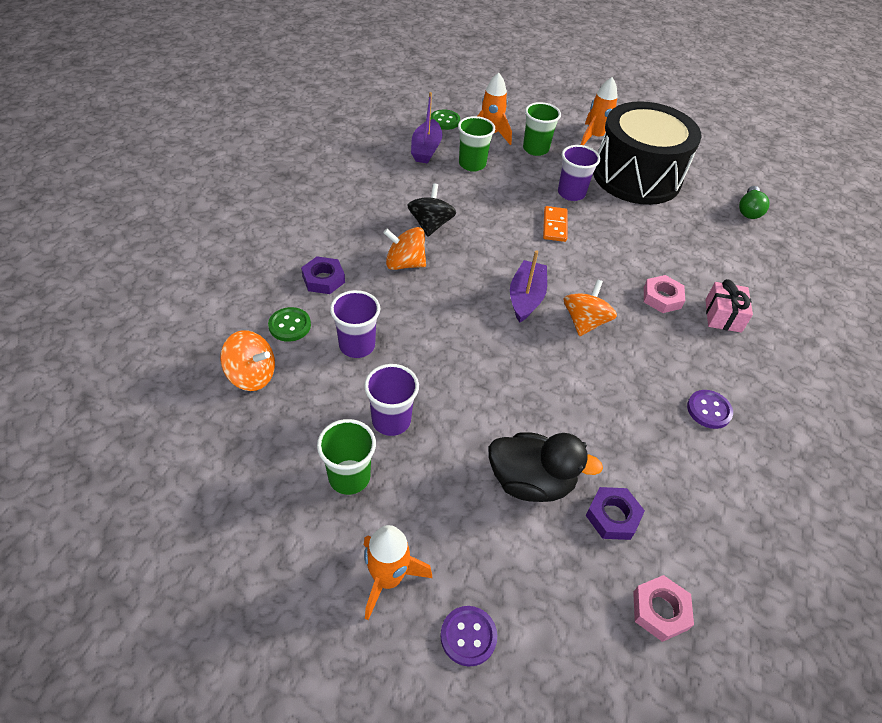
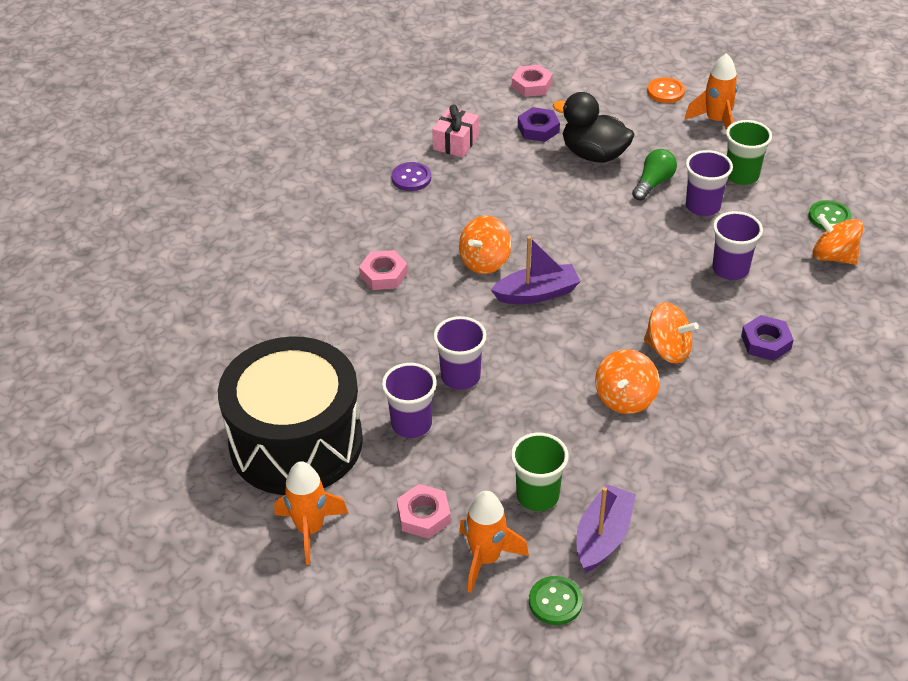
camera: 160 degrees left, 5 degrees down
(290, 325) = (801, 297): green button -> green button (829, 217)
(430, 225) = (625, 398): black spinning top -> orange spinning top
(468, 636) = (665, 92): purple button -> orange button
(526, 297) = (537, 293): purple boat -> purple boat turned 135 degrees counterclockwise
(535, 149) = (423, 515): green cup -> pink nut
(555, 226) = (460, 377): orange domino -> purple cup
(723, 316) = (330, 249): pink gift -> pink gift (456, 143)
(749, 210) = (180, 367): green light bulb -> green light bulb (653, 183)

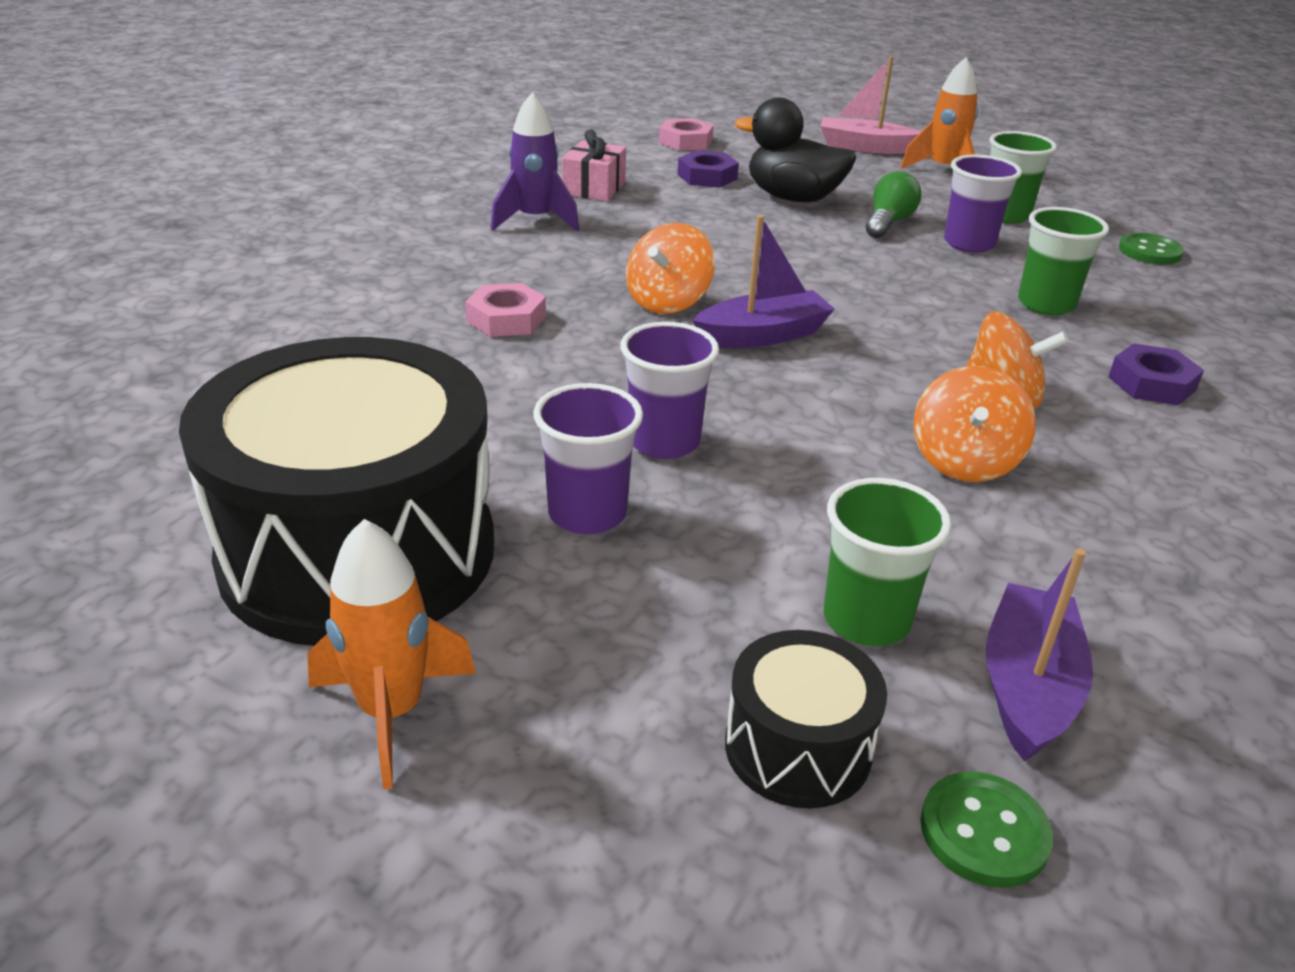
camera: 10 degrees left, 10 degrees down
(411, 178) = (535, 220): purple button -> purple rocket
(423, 515) = (641, 669): pink nut -> none
(486, 559) = (798, 748): orange rocket -> black drum
(665, 92) = (864, 147): orange button -> pink boat
(730, 269) = (1046, 304): purple cup -> green cup
(833, 256) = (1184, 289): orange spinning top -> none

